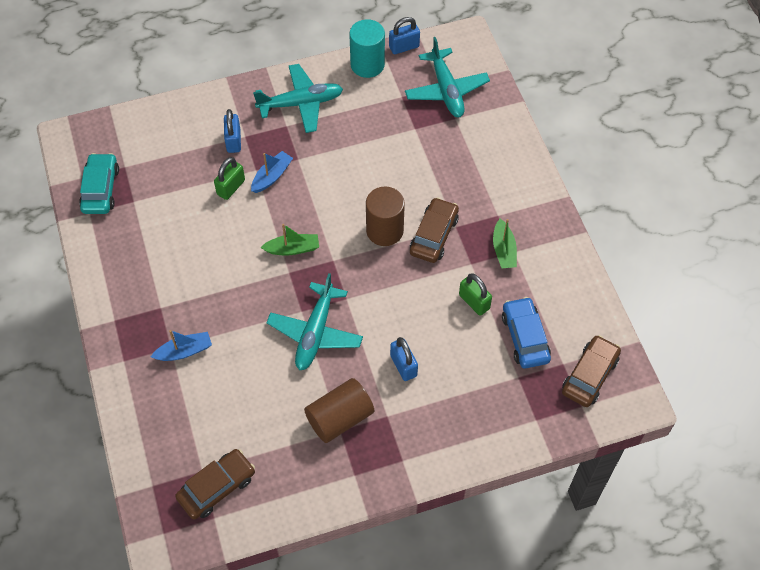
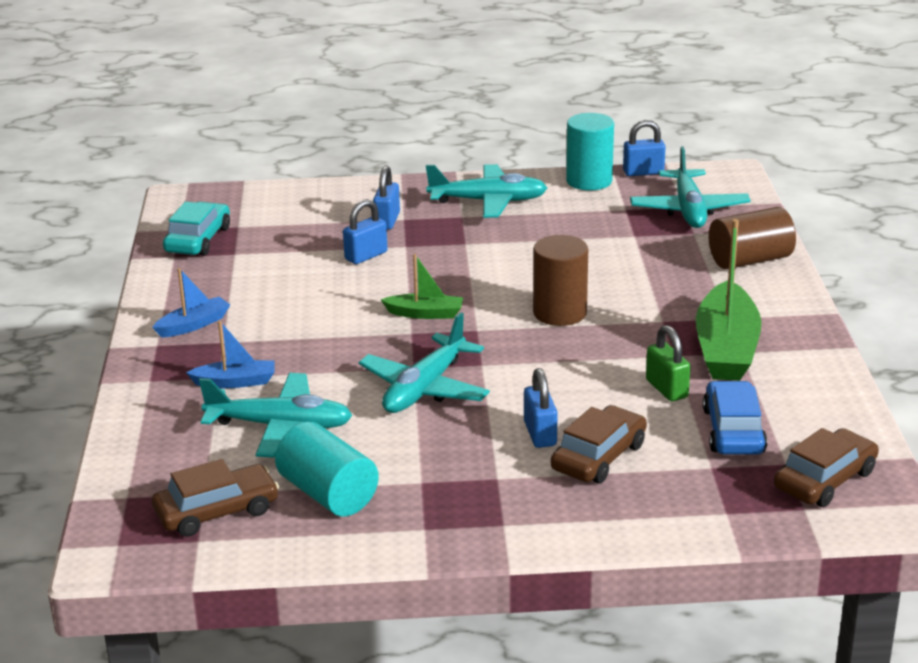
camera: 15 degrees right, 30 degrees down
(230, 392) = (280, 426): none -> turquoise plane
(231, 187) = (366, 256): green padlock -> blue padlock
(272, 176) = (424, 253): blue boat -> blue boat (193, 325)
(284, 455) = (328, 494): none -> turquoise cylinder
(339, 418) = (426, 470): brown cylinder -> brown cylinder (750, 260)
(434, 235) = (628, 324): brown car -> brown car (599, 457)
(503, 250) = (726, 348): green boat -> green boat, size x1.93

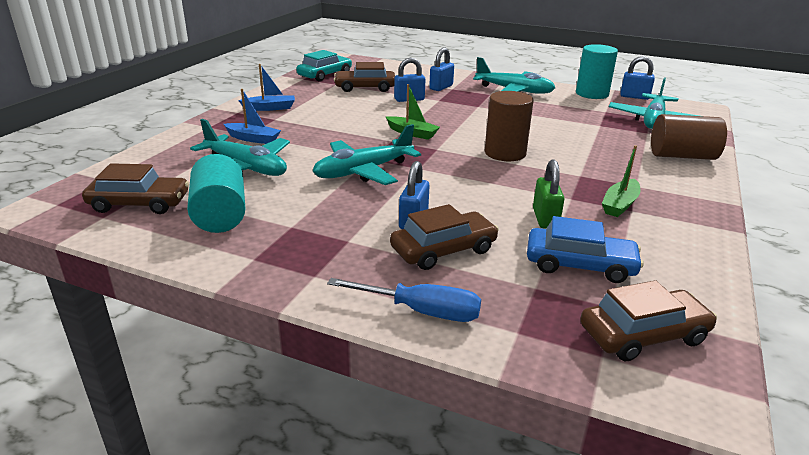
camera: 25 degrees right, 0 degrees up
(284, 250) = (365, 88): none -> brown car
(632, 523) = (421, 311): none -> blue screwdriver
(726, 348) = (620, 205): green boat -> green boat, size x0.52
(733, 431) = (580, 265): blue car -> blue car turned 75 degrees clockwise

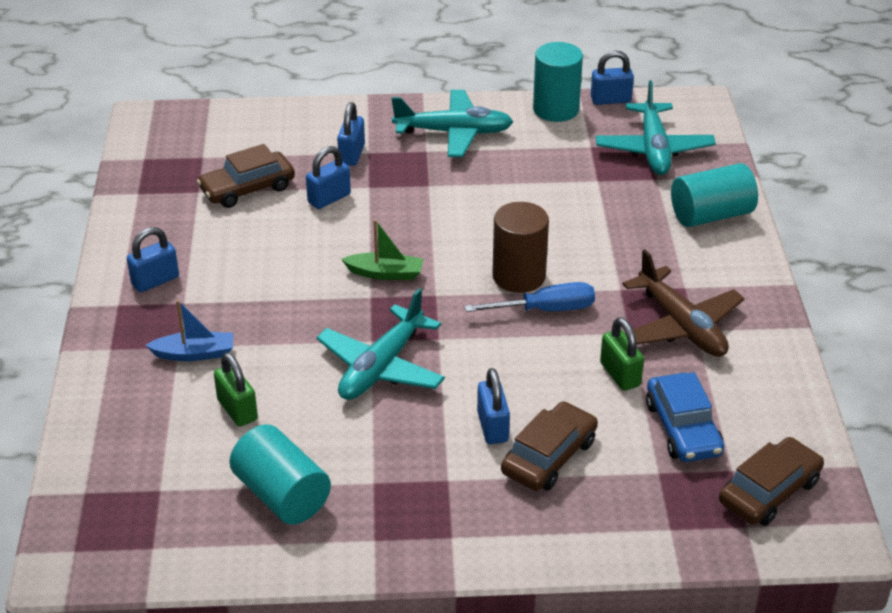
camera: 25 degrees left, 10 degrees up
(139, 203) = (172, 513): brown car -> none
(246, 167) = (237, 410): turquoise plane -> green padlock
(270, 108) = (155, 281): blue boat -> blue padlock
(325, 75) = (162, 173): turquoise car -> none
(421, 311) = (578, 539): blue screwdriver -> blue screwdriver (545, 310)
(580, 265) = (683, 428): blue car -> blue car turned 90 degrees clockwise
(620, 205) = (681, 326): green boat -> brown plane
(682, 156) = (711, 215): brown cylinder -> turquoise cylinder

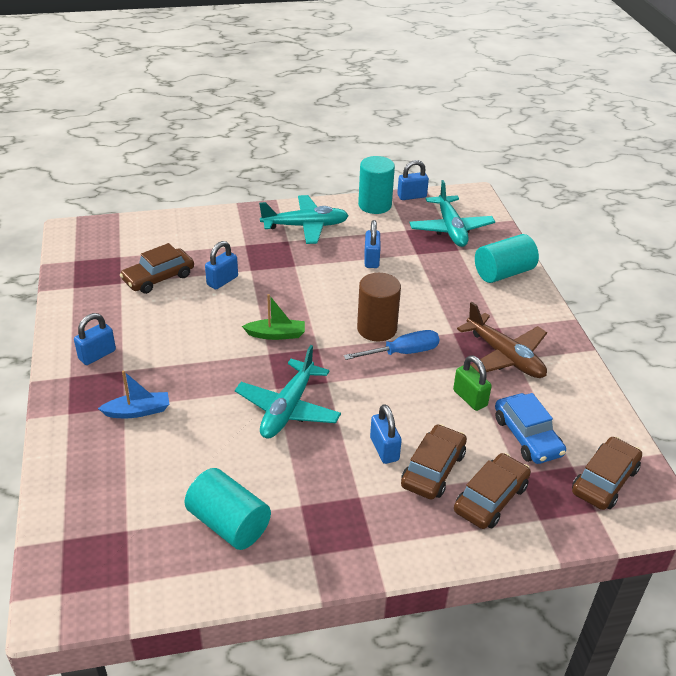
camera: 10 degrees left, 0 degrees up
(237, 410) = (180, 455): green padlock -> none
(352, 154) = (233, 247): blue padlock -> blue padlock (371, 259)
(614, 498) = (491, 498): none -> brown car

